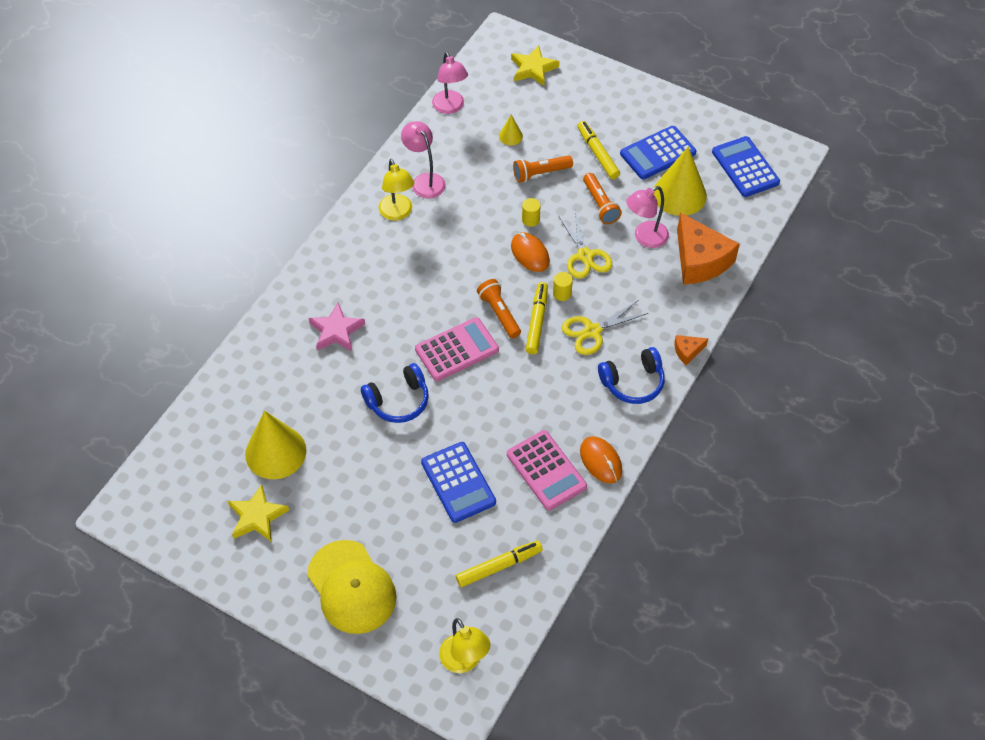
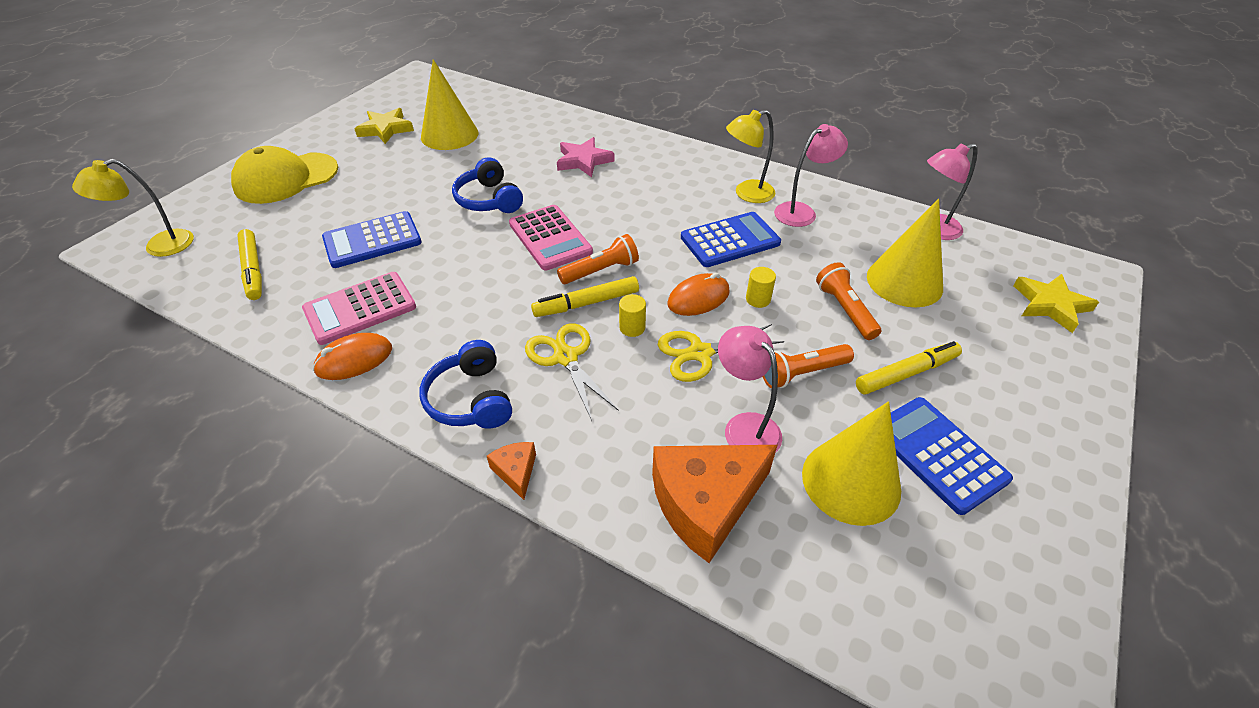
camera: 90 degrees right, 10 degrees down
(510, 136) = (904, 282): yellow cone -> yellow cone, size x2.19
(537, 321) = (586, 303): yellow marker -> yellow marker turned 150 degrees clockwise
(745, 167) = (956, 605): blue calculator -> blue calculator (730, 240)

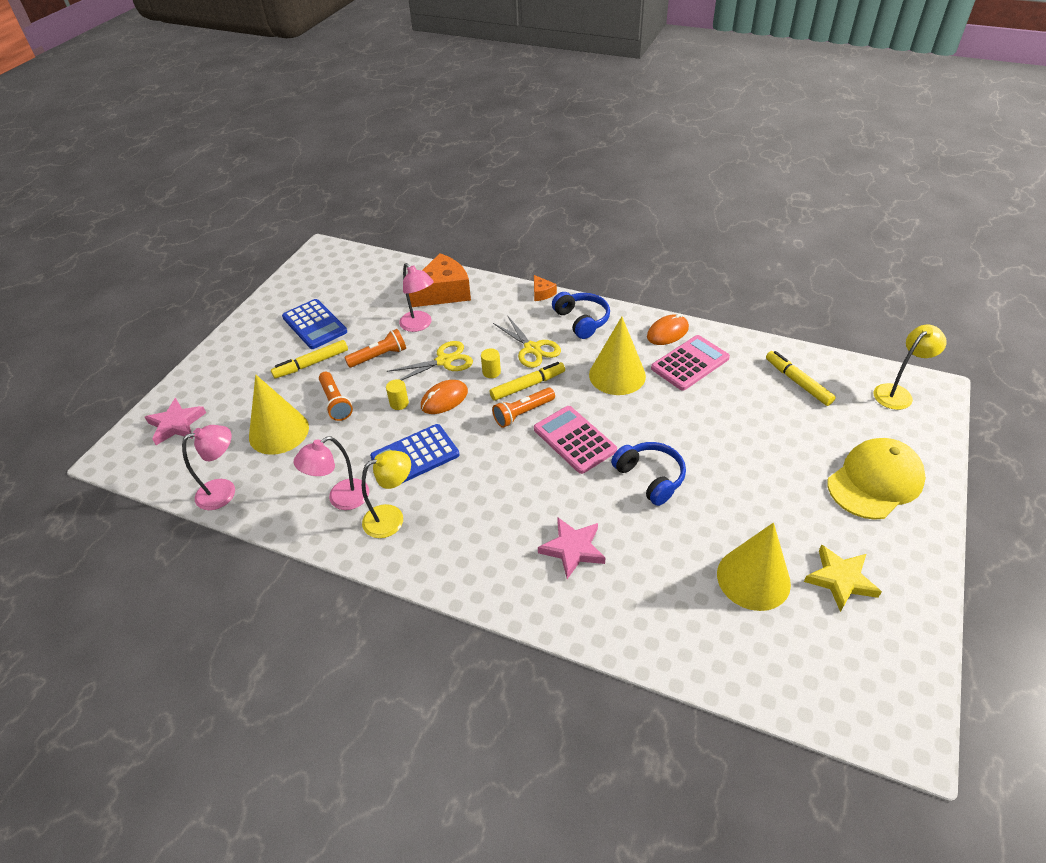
camera: 175 degrees right, 0 degrees up
(372, 241) = (726, 419): blue calculator -> none
(851, 481) = (367, 308): yellow cone -> yellow cone (617, 375)
(1050, 305) = (176, 424): yellow star -> pink star

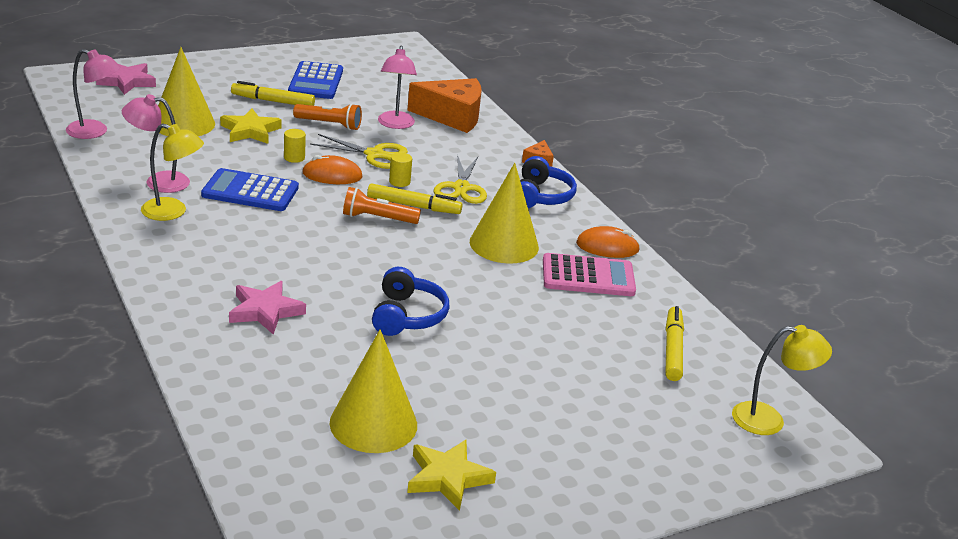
camera: 35 degrees right, 15 degrees down
(335, 402) = (250, 131): orange flashlight -> yellow star
(574, 440) = (388, 257): pink calculator -> none
(875, 481) = (613, 452): yellow cap -> none

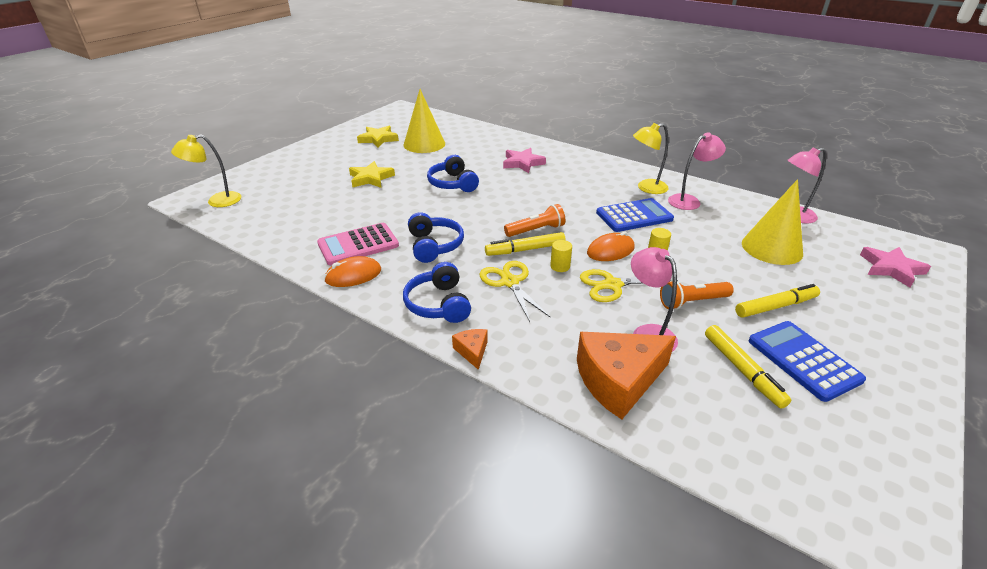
camera: 155 degrees right, 5 degrees up
(250, 131) = (725, 263): yellow star -> yellow star (371, 178)
(504, 244) = (434, 245): yellow cone -> blue headphones
(673, 349) = (282, 218): yellow marker -> yellow marker (742, 370)

